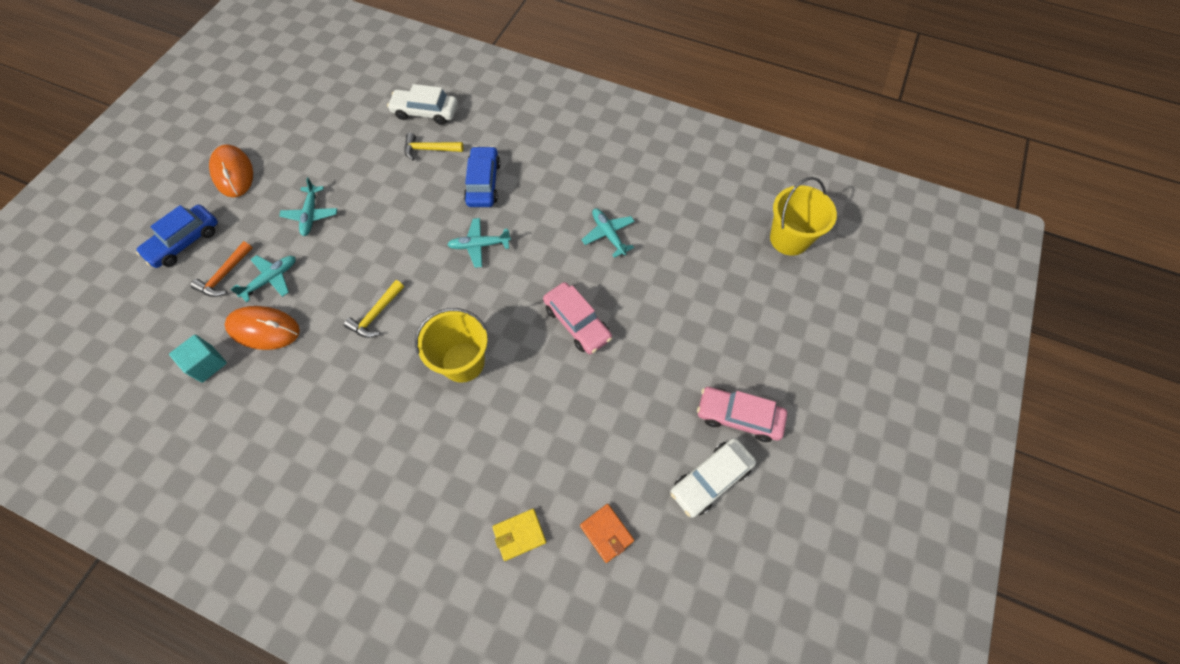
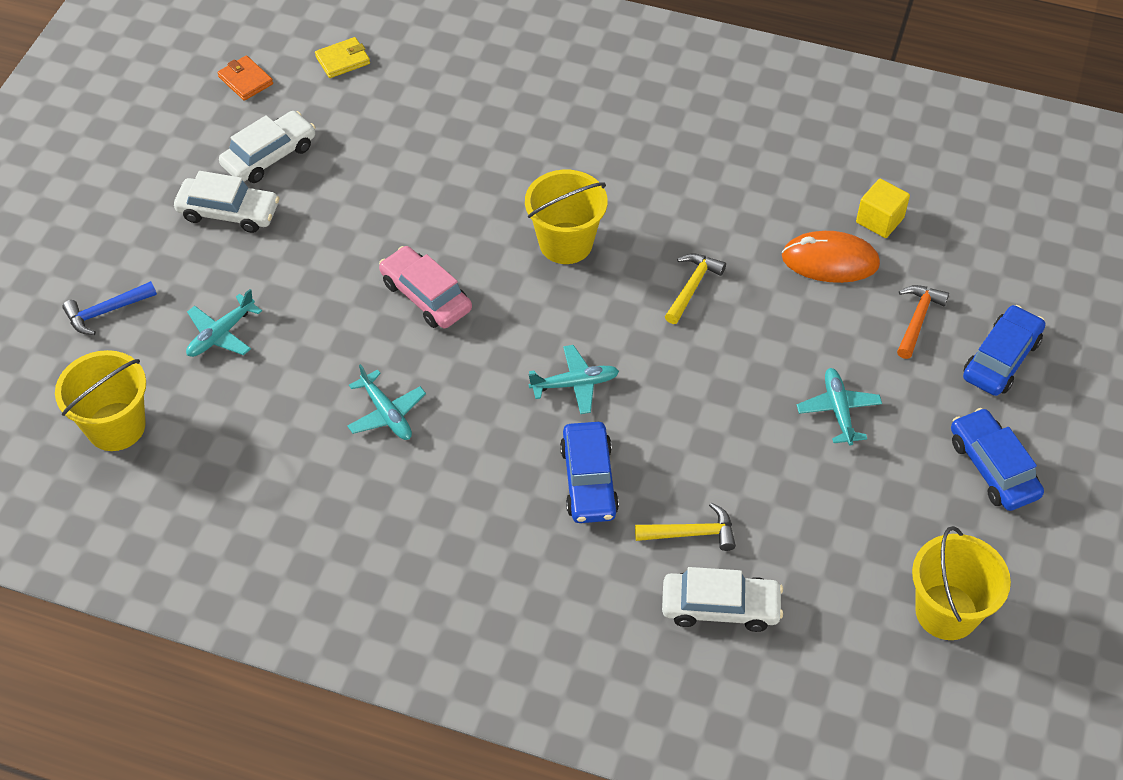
camera: 175 degrees right, 10 degrees down
(207, 364) = (879, 220): turquoise cube -> yellow cube
(233, 173) = (993, 467): orange mouse -> blue car
(271, 279) = (851, 319): turquoise plane -> turquoise plane (221, 334)
(304, 102) = (946, 612): none -> yellow bucket
(519, 534) = (473, 101): yellow wallet -> yellow wallet (343, 60)
(606, 533) = (383, 108): orange wallet -> orange wallet (245, 80)
(739, 417) = (228, 212): pink car -> white car
(818, 328) = (106, 311): none -> blue hammer

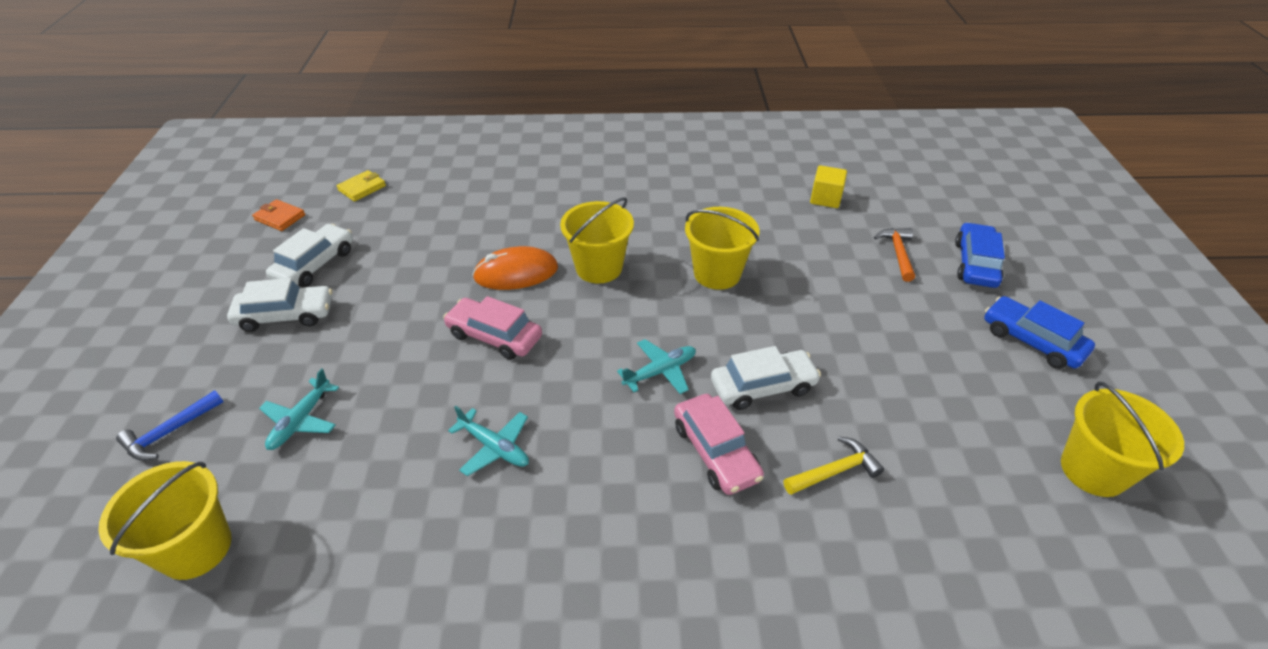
camera: 20 degrees left, 10 degrees down
(588, 480) = (715, 451): blue car -> pink car
(692, 287) = (717, 273): yellow hammer -> yellow bucket
(720, 607) = (904, 534): white car -> white car (763, 386)
(830, 261) = (808, 231): orange mouse -> orange mouse (516, 273)
(838, 410) = (887, 332): turquoise plane -> none

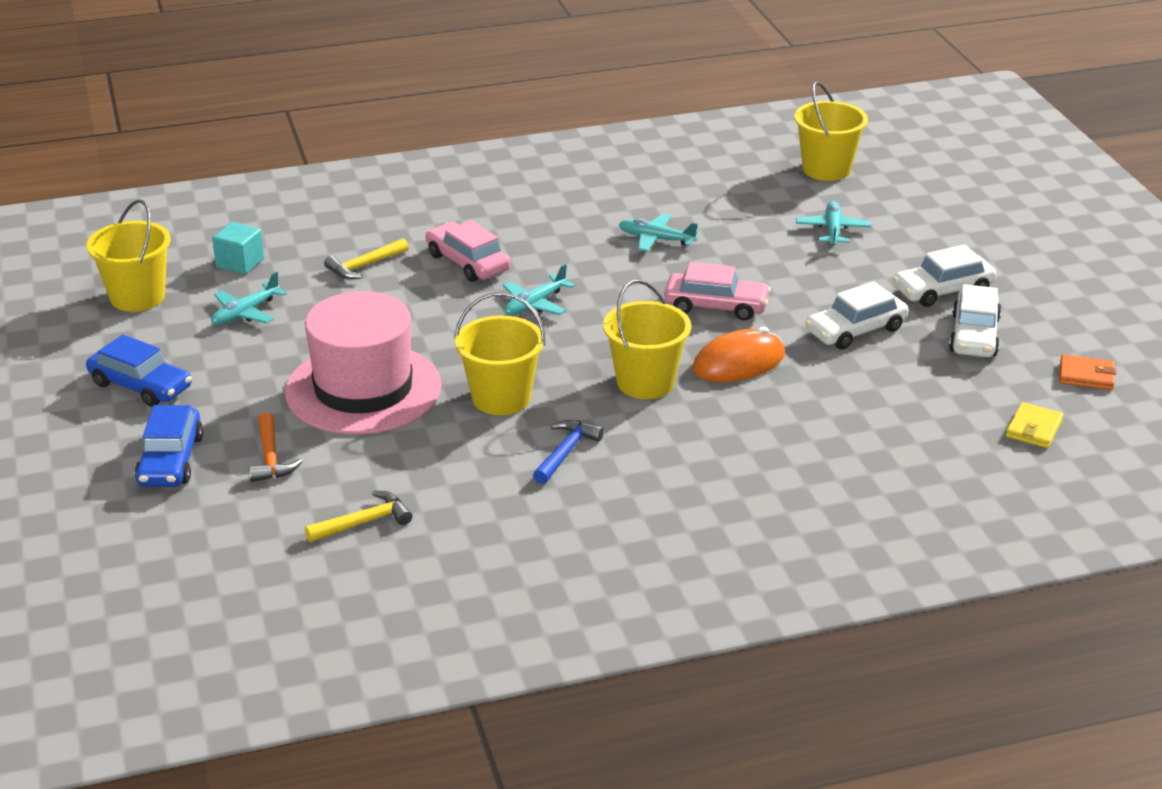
camera: 165 degrees right, 10 degrees down
(170, 432) = (930, 210): blue hammer -> blue hammer (566, 452)
(763, 386) = (432, 308): white car -> white car (855, 330)
(825, 198) = (364, 522): yellow cube -> yellow hammer
(830, 302) = (363, 389): none -> pink hat
(958, 418) = (245, 313): none -> turquoise plane
(988, 509) = (240, 263): none -> turquoise cube

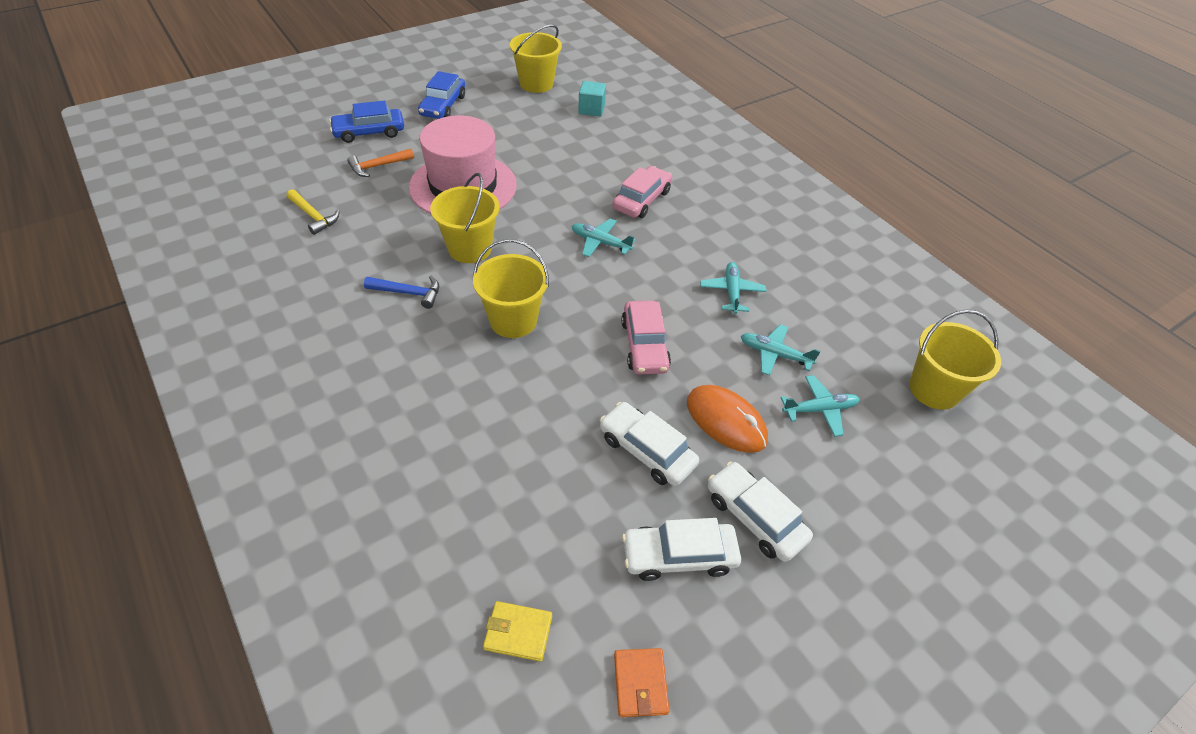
camera: 70 degrees right, 15 degrees up
(245, 313) = (535, 123): turquoise plane -> turquoise plane (774, 354)
(364, 266) = (613, 156): yellow hammer -> none
(738, 362) = (562, 373): orange mouse -> orange mouse (726, 421)

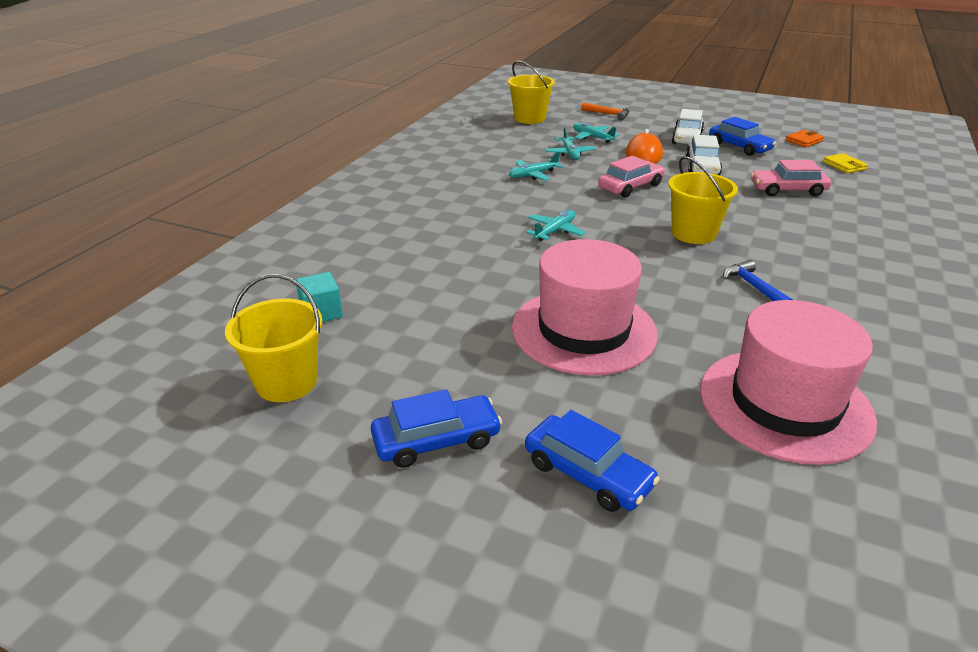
camera: 120 degrees left, 15 degrees down
(313, 216) = (784, 404): yellow hammer -> pink hat
(378, 166) = (640, 413): orange hammer -> orange hammer (608, 114)
(470, 248) = (659, 283): yellow bucket -> none
(600, 242) = (555, 231): turquoise plane -> turquoise plane turned 135 degrees counterclockwise
(641, 200) = (469, 232): pink car -> pink car (787, 190)
(679, 556) = (739, 147): white car -> blue car

